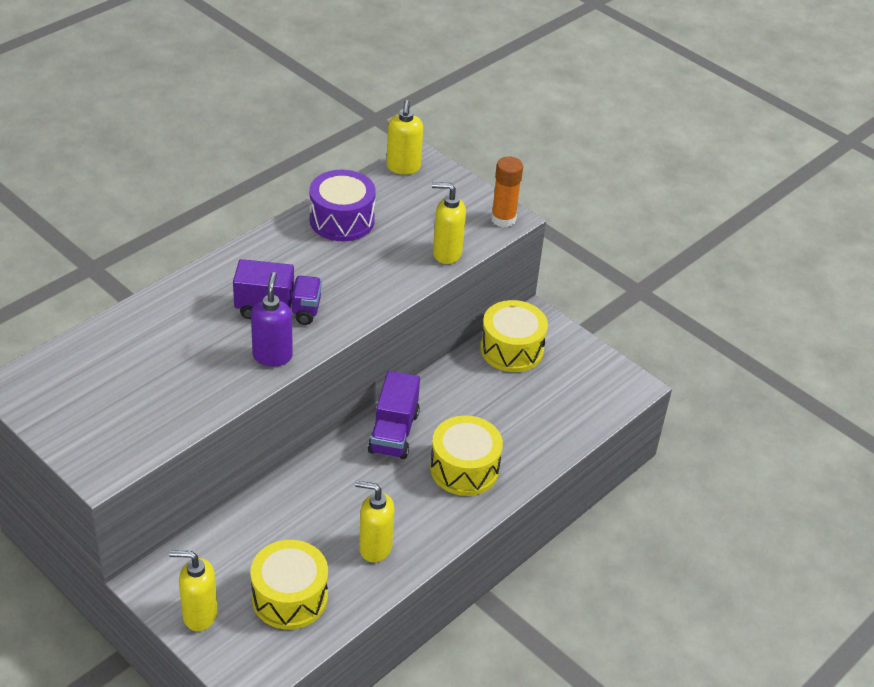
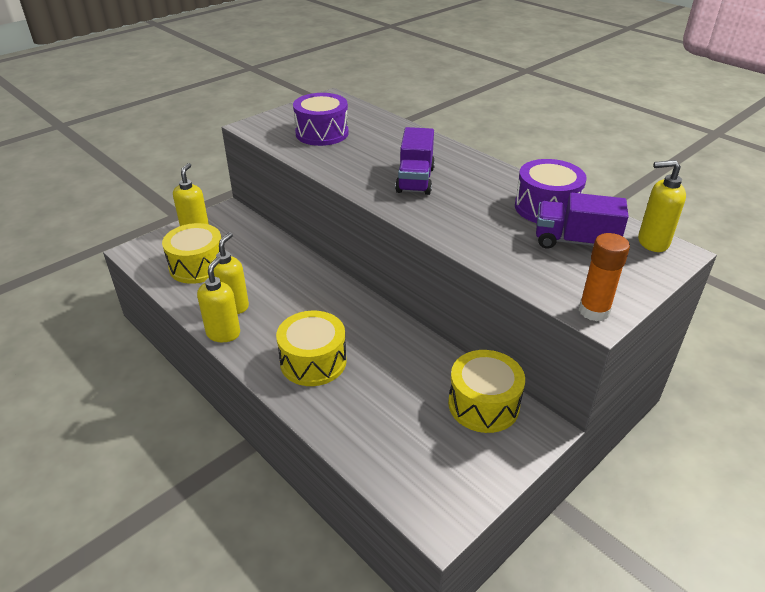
camera: 95 degrees right, 5 degrees down
(139, 392) = (322, 133): none -> purple drum
(272, 356) = (359, 179): purple soap dispenser -> none
(393, 432) = (360, 317): purple truck -> purple truck (575, 242)
(446, 253) = (517, 268): yellow soap dispenser -> yellow soap dispenser (223, 333)

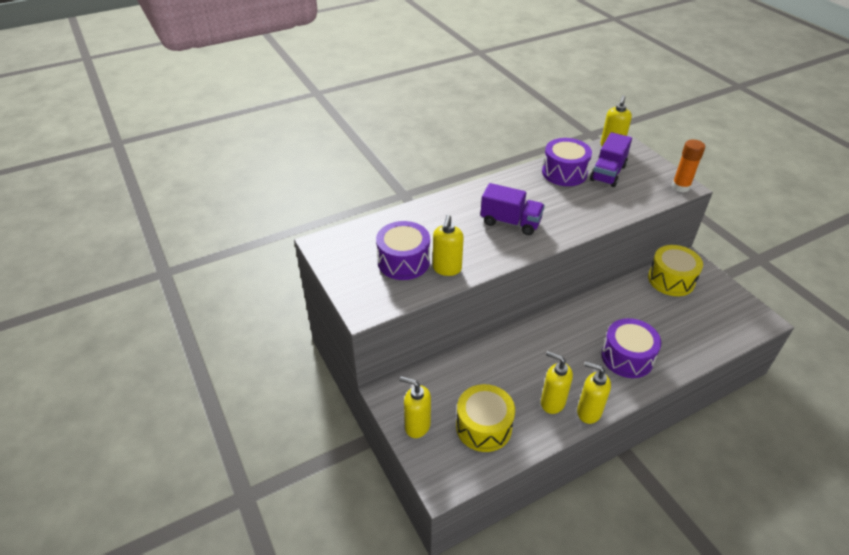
camera: 75 degrees left, 5 degrees up
(313, 361) = (627, 357): yellow drum -> purple drum
(319, 154) = (447, 269): none -> yellow soap dispenser

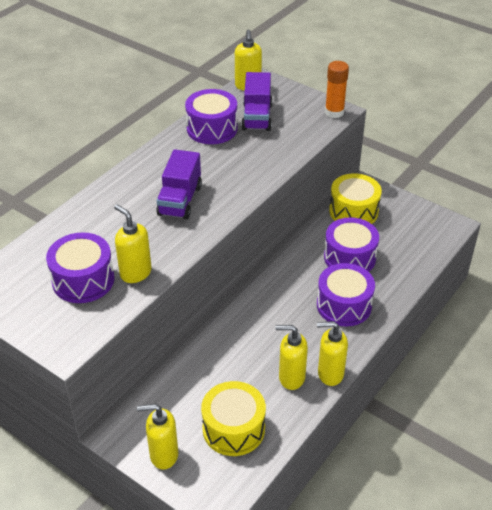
camera: 25 degrees left, 0 degrees up
(447, 269) = (135, 273): yellow soap dispenser -> yellow soap dispenser turned 150 degrees clockwise
(510, 222) = (180, 200): purple truck -> purple truck turned 105 degrees clockwise
(650, 318) = (349, 257): none -> purple drum

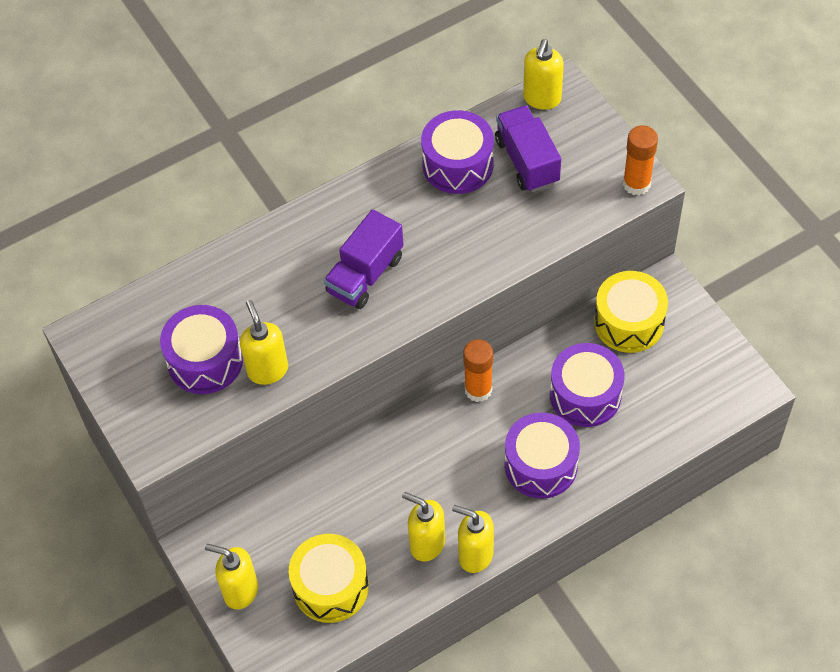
camera: 25 degrees right, 15 degrees up
(257, 117) = (527, 161): purple truck -> purple truck turned 135 degrees clockwise
(276, 274) = (478, 390): none -> orange glue stick

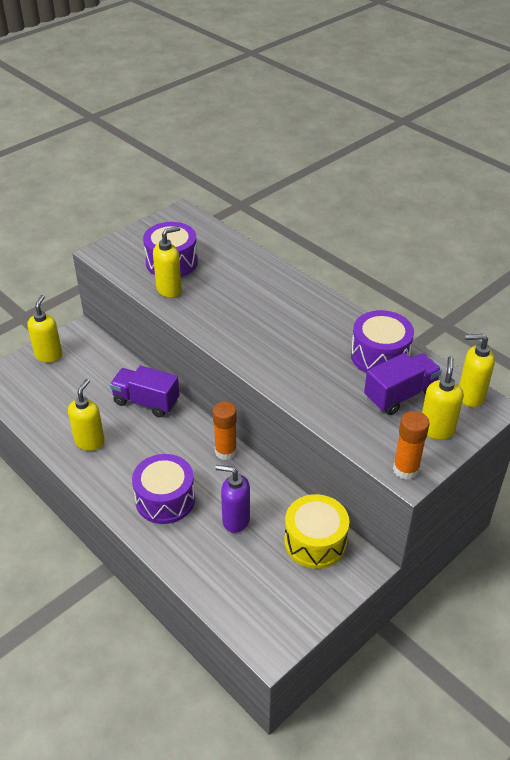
camera: 75 degrees right, 15 degrees down
(330, 586) = (53, 397): yellow drum -> none
(365, 275) = (260, 322): purple truck -> purple truck (146, 402)
(475, 555) = (82, 470): yellow soap dispenser -> yellow soap dispenser (436, 429)
(585, 395) = (235, 520): purple drum -> purple soap dispenser

